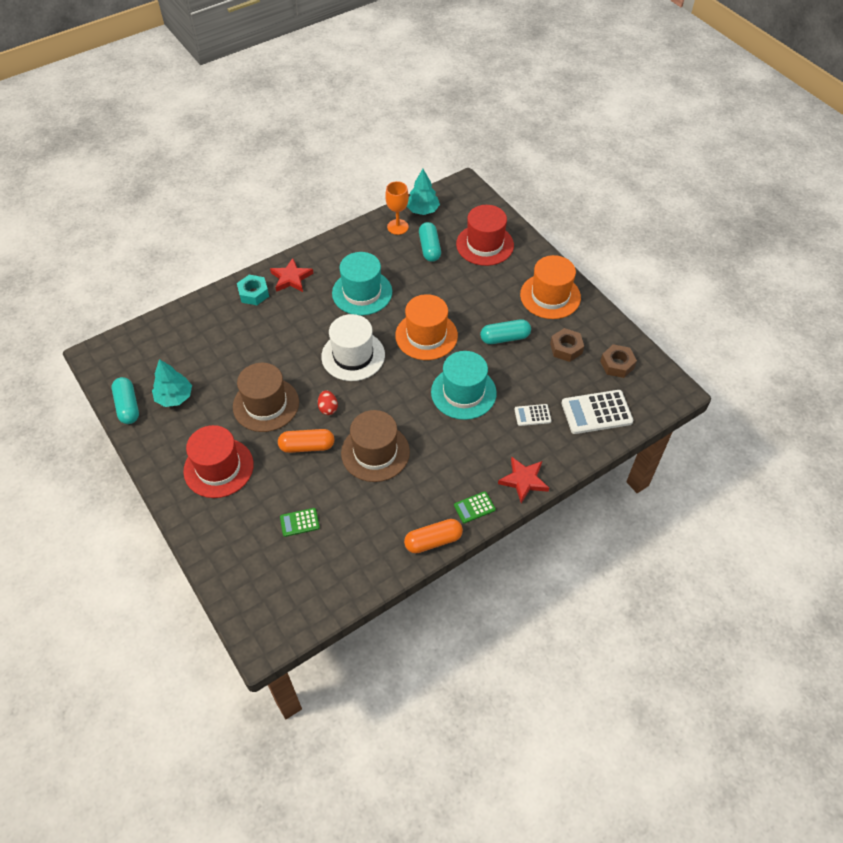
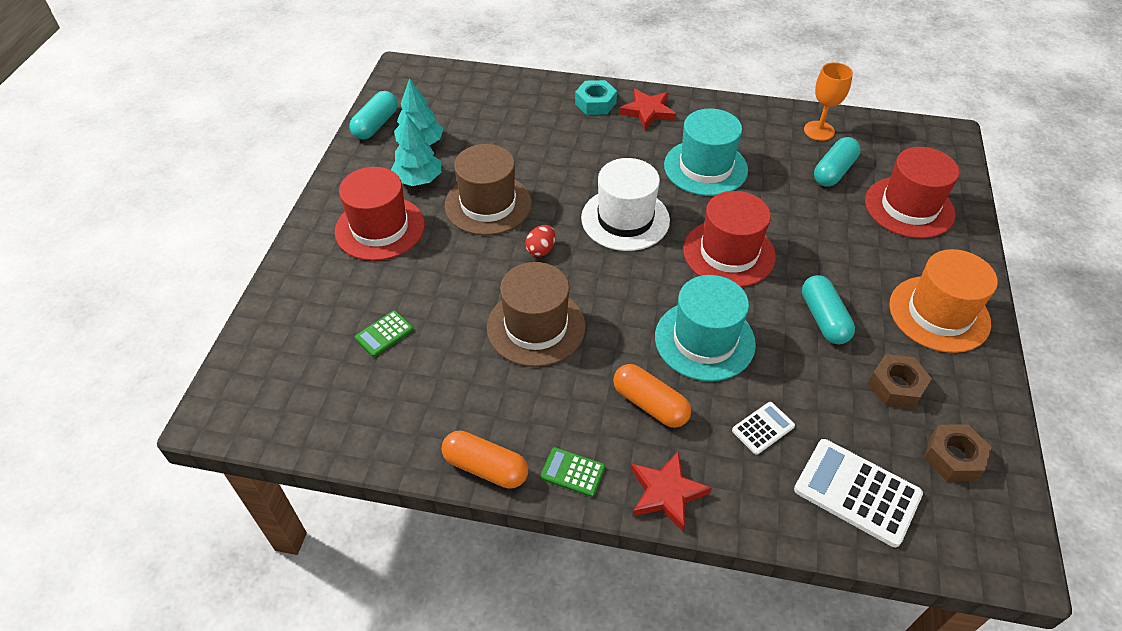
camera: 45 degrees right, 5 degrees down
(299, 522) = (384, 334): green calculator -> green calculator turned 75 degrees counterclockwise
(307, 446) = (478, 269): orange capsule -> orange capsule (650, 404)
(422, 210) = (867, 131): turquoise tree -> turquoise tree (418, 179)
(426, 335) = (729, 253): orange hat -> red hat
(504, 338) = (824, 318): turquoise capsule -> turquoise capsule turned 45 degrees clockwise
(532, 415) = (763, 428): white calculator -> white calculator turned 105 degrees clockwise

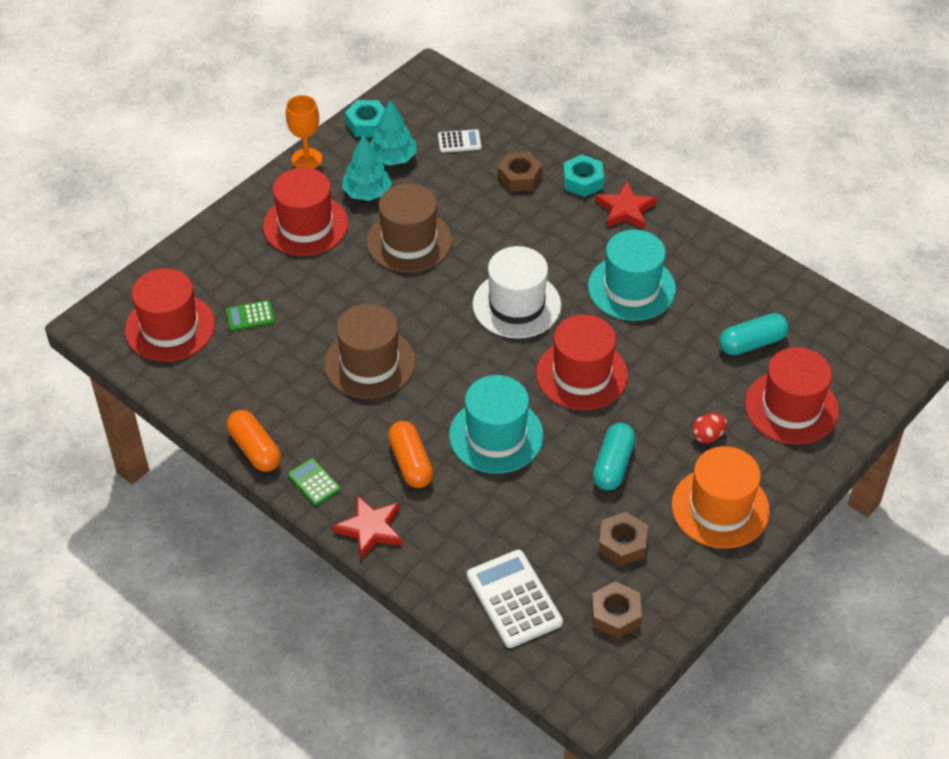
camera: 30 degrees right, 0 degrees up
(305, 382) = (170, 327): none -> red hat
(376, 125) = (367, 124): turquoise capsule -> turquoise nut
(541, 250) = (423, 301): red egg -> red egg (707, 436)
(542, 119) = (519, 177): none -> brown nut
(763, 428) = (483, 521): white calculator -> white calculator (459, 142)
(819, 131) = (777, 297): orange goblet -> orange goblet (307, 159)

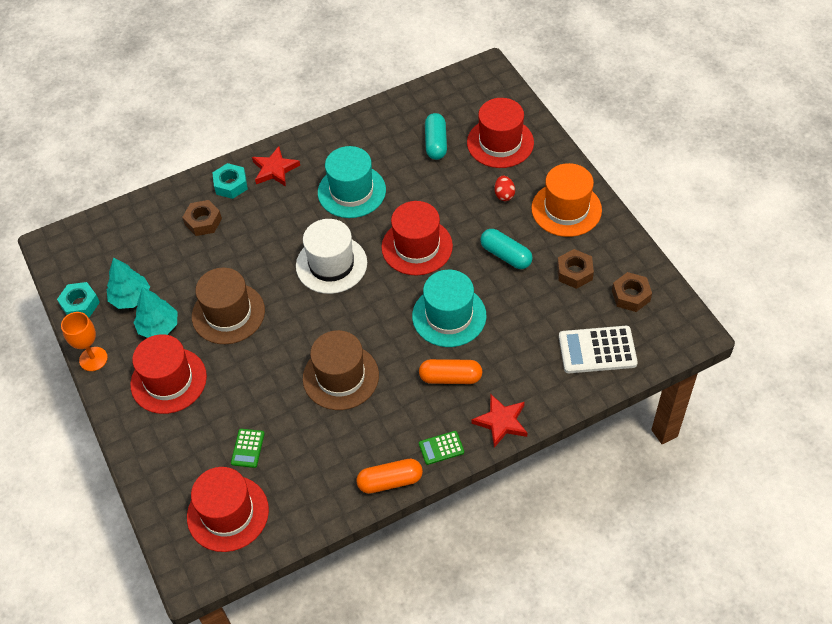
camera: 65 degrees left, 5 degrees up
(459, 142) = (141, 248): white calculator -> none

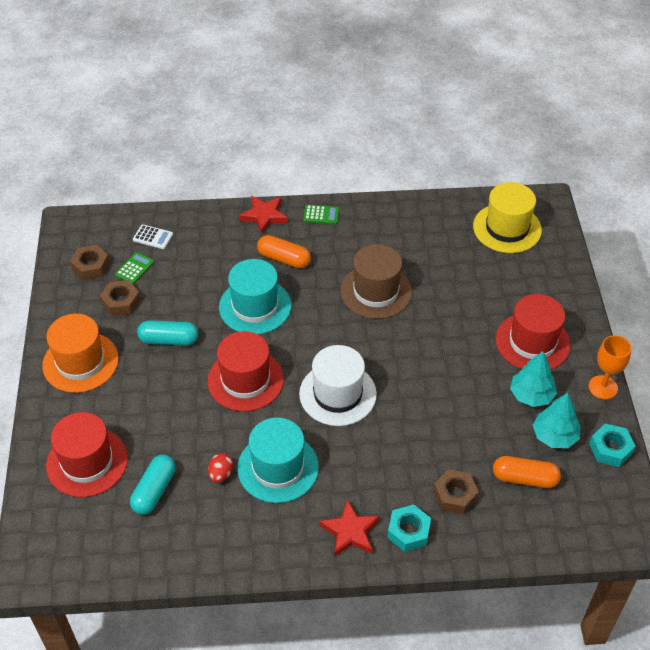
camera: 160 degrees left, 5 degrees down
(228, 313) = (458, 383): brown hat -> none
(228, 513) = (507, 228): red hat -> yellow hat
(248, 448) = (476, 266): green calculator -> green calculator (134, 268)
(390, 481) = (372, 207): orange capsule -> orange capsule (524, 478)
(504, 195) = (127, 400): red egg -> red egg (221, 474)
(506, 255) = (169, 340): turquoise capsule -> turquoise capsule turned 60 degrees counterclockwise
(597, 350) = (153, 237): white calculator -> white calculator, size x0.53

